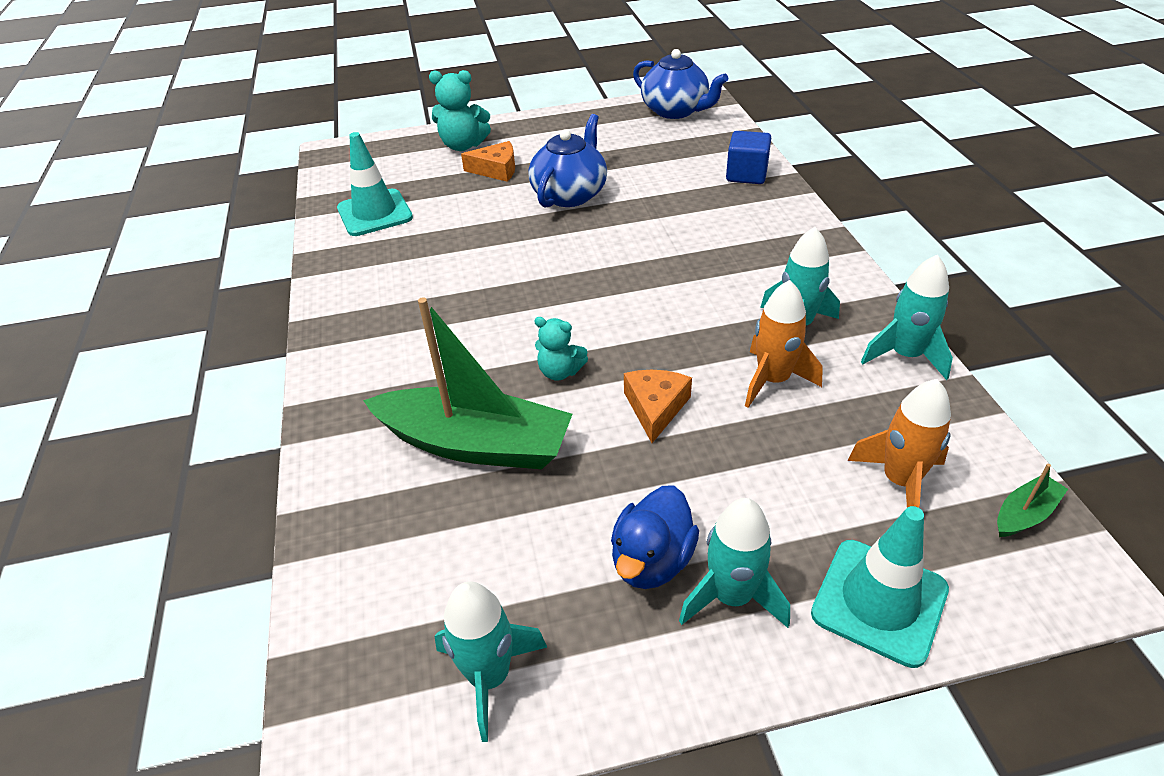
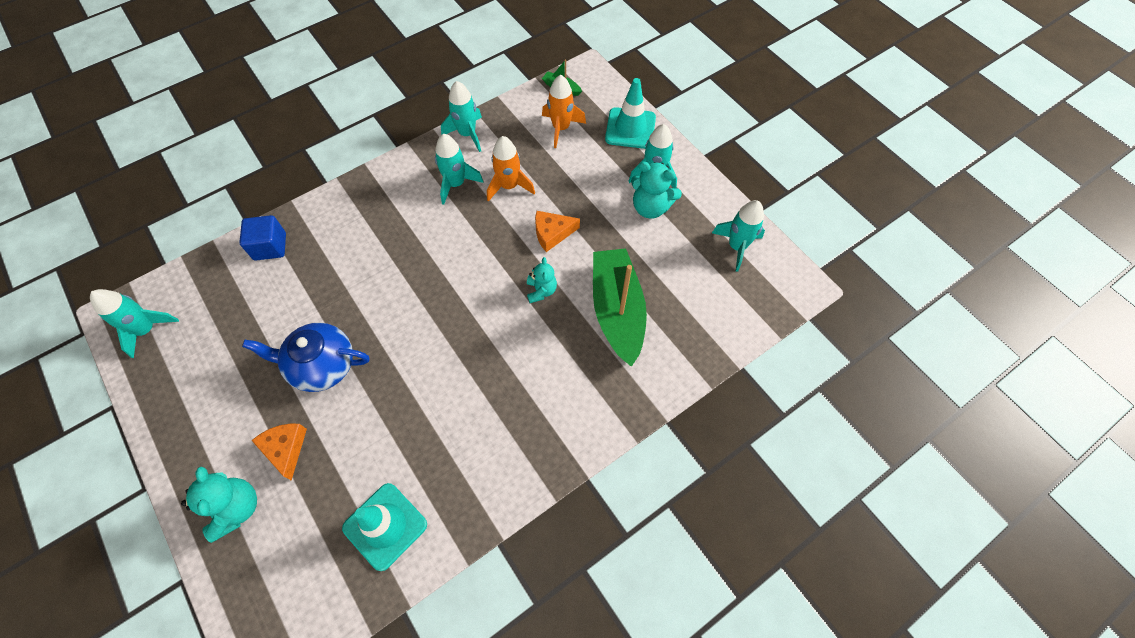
camera: 115 degrees left, 20 degrees up
(652, 560) = (650, 207): blue duck -> turquoise teddy bear
(675, 111) = (147, 329): blue teapot -> turquoise rocket

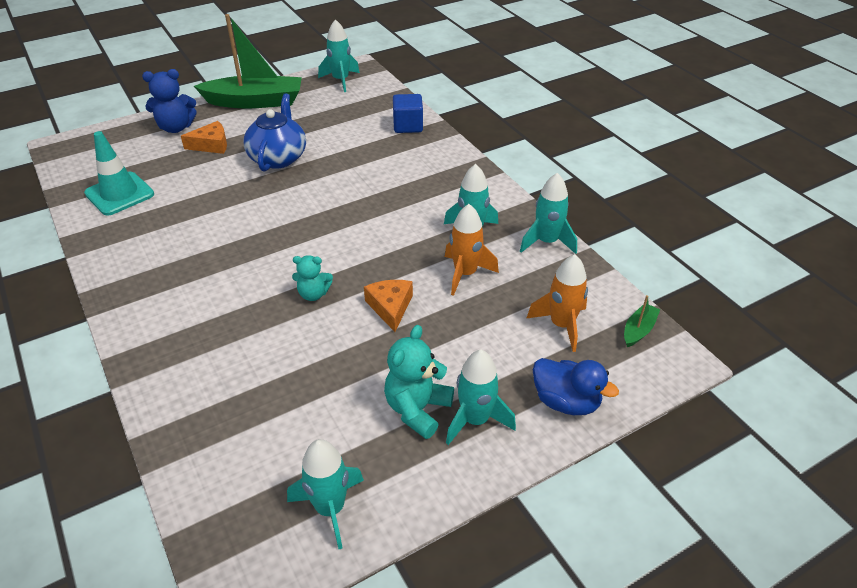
camera: 95 degrees right, 20 degrees down
(236, 508) = (176, 127): turquoise teddy bear -> blue teddy bear
(617, 310) = (267, 357): green boat -> green boat (255, 102)
(630, 128) = (566, 402): turquoise traffic cone -> blue duck

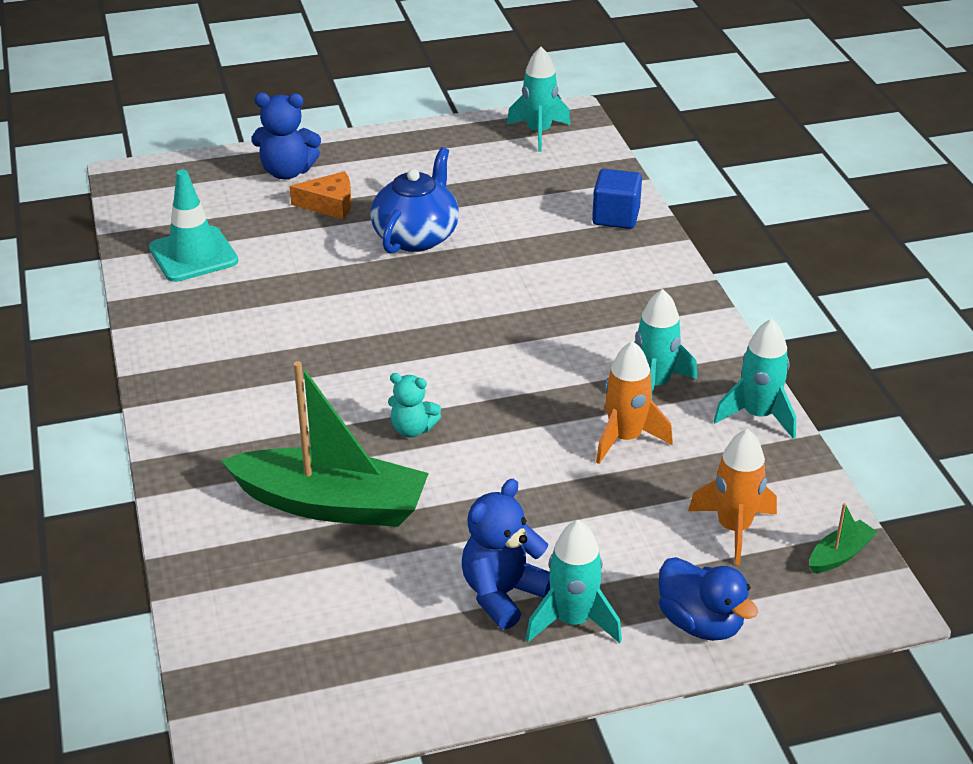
camera: 15 degrees right, 5 degrees down
(255, 102) = (406, 149): green boat -> green boat (331, 504)
(330, 508) = (361, 681): turquoise rocket -> none
(390, 307) = (508, 464): orange cheese -> none
(417, 409) = (503, 594): turquoise teddy bear -> blue teddy bear

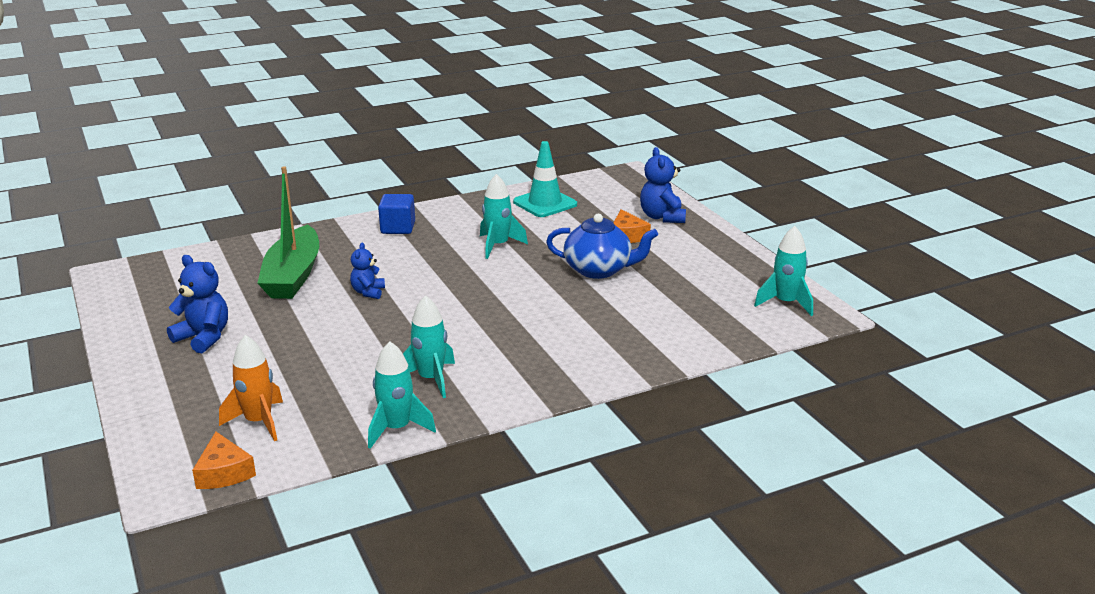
camera: 80 degrees right, 10 degrees down
(412, 429) = (368, 292): turquoise teddy bear -> blue teddy bear
(572, 621) = (174, 363): turquoise rocket -> turquoise rocket (498, 246)
(616, 217) = (668, 347): blue cube -> blue cube (398, 228)
(625, 438) = (363, 371): orange rocket -> none
(700, 623) = (162, 412): blue duck -> none
(840, 555) = (224, 472): green boat -> orange cheese

